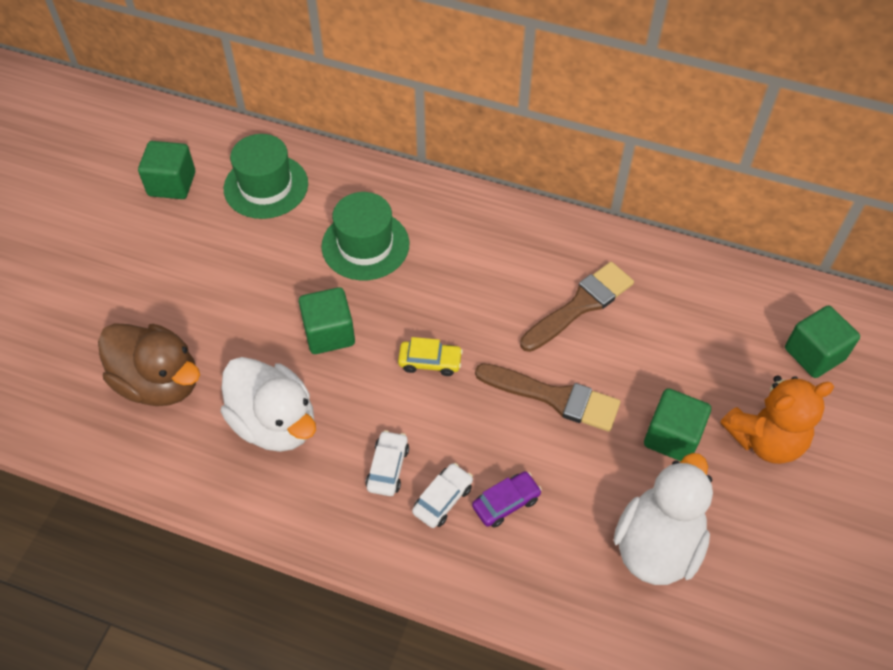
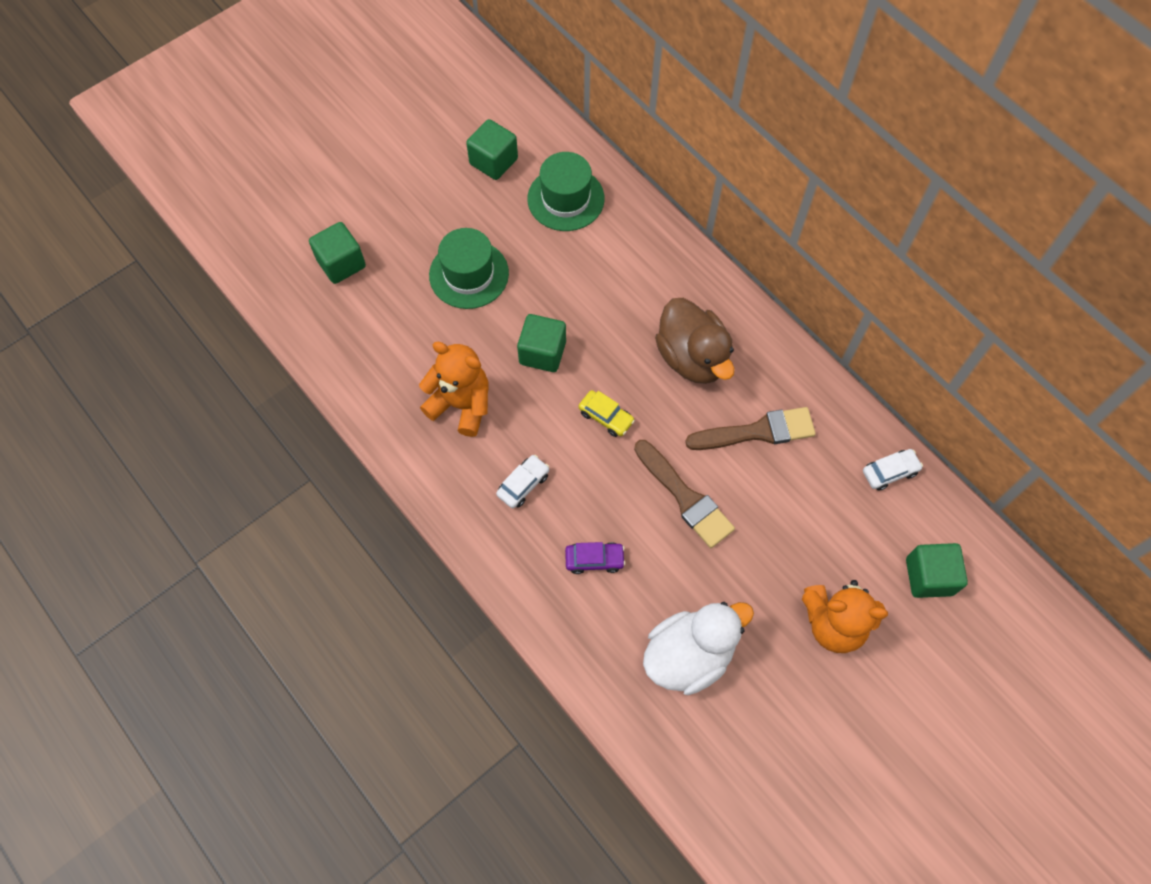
camera: 30 degrees right, 10 degrees up
(159, 382) = (396, 328): brown duck -> brown duck (692, 357)
(275, 423) = (461, 405): white duck -> orange teddy bear
(365, 245) = (614, 291): green hat -> green hat (469, 274)
(443, 499) = (549, 531): white car -> white car (890, 472)
(672, 437) = (758, 579): green cube -> green cube (341, 263)

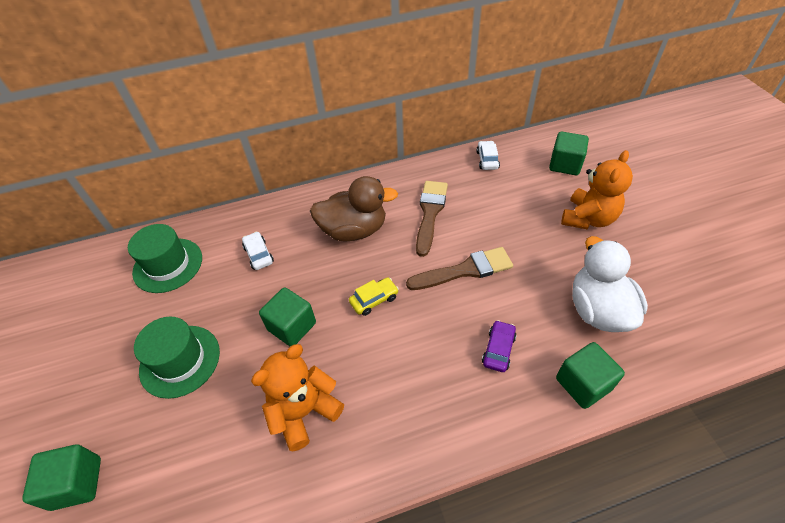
camera: 65 degrees left, 15 degrees down
(493, 161) = (90, 305): green cube -> green cube (583, 384)
(523, 484) = (408, 383): white car -> white car (259, 255)

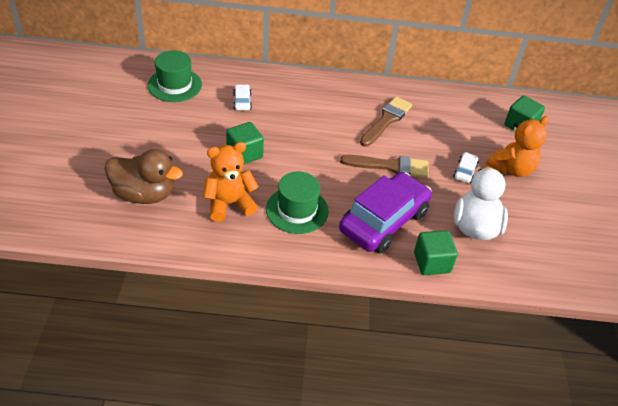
camera: 15 degrees right, 5 degrees down
(77, 483) = (72, 185): green cube -> none
(180, 360) = (160, 145): green hat -> green hat (297, 210)
(354, 230) = (321, 111): brown duck -> brown duck (144, 194)
(374, 300) = (311, 159): yellow car -> none
(487, 160) = (457, 100): white car -> white car (465, 171)
(498, 349) = (384, 221): purple car -> purple car, size x2.48

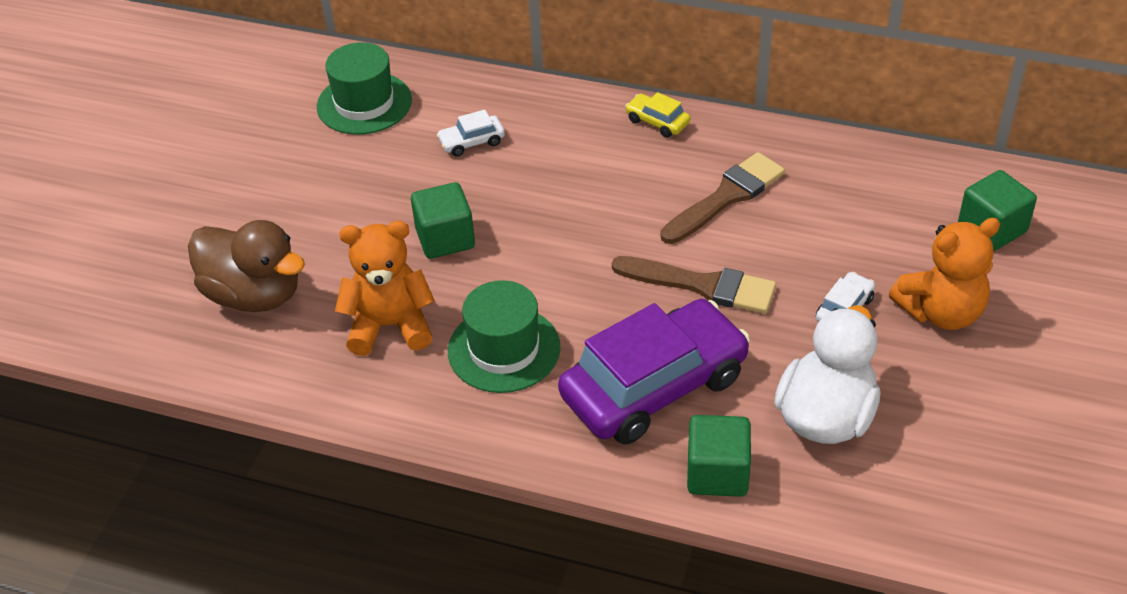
camera: 20 degrees right, 0 degrees up
(242, 101) = (472, 142): white car -> white car turned 120 degrees counterclockwise
(338, 85) = (657, 122): none -> yellow car

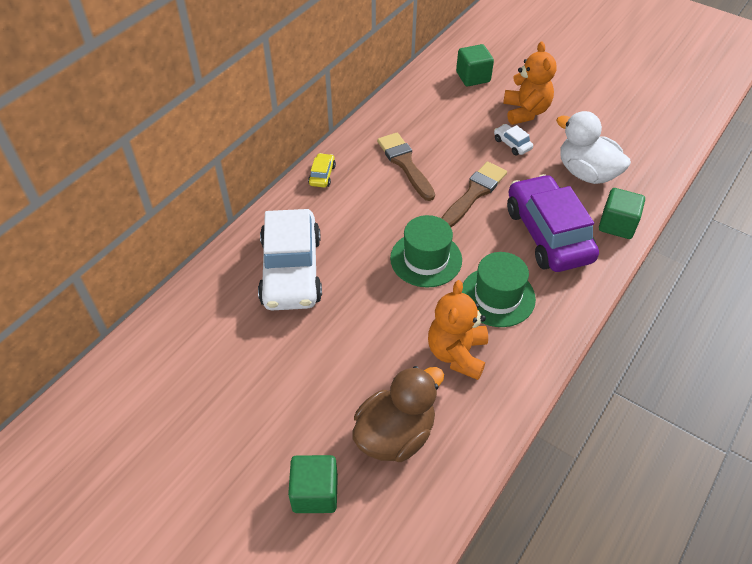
camera: 75 degrees left, 5 degrees up
(364, 103) = (211, 325): green hat -> green hat (426, 259)
(445, 238) = (383, 306): green cube -> green cube (315, 493)
(472, 142) = (291, 271): white car -> white car, size x2.48
(657, 122) = (322, 175): yellow car -> yellow car turned 135 degrees clockwise

